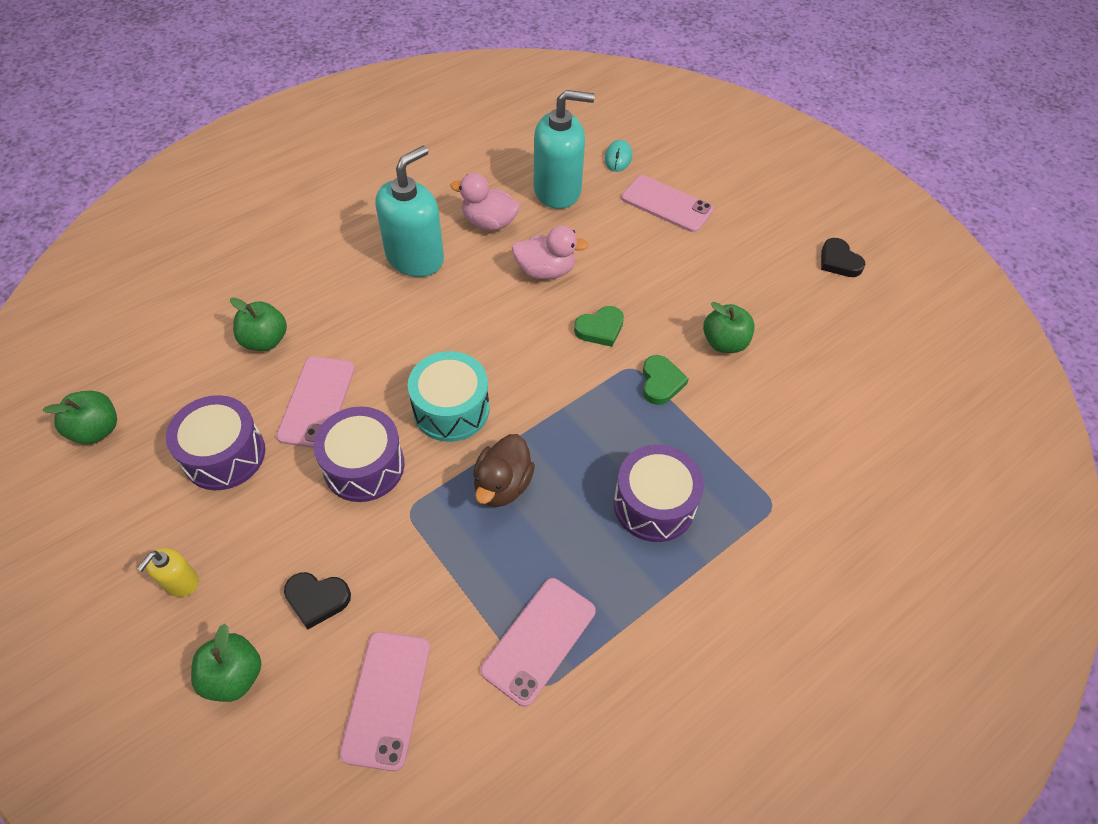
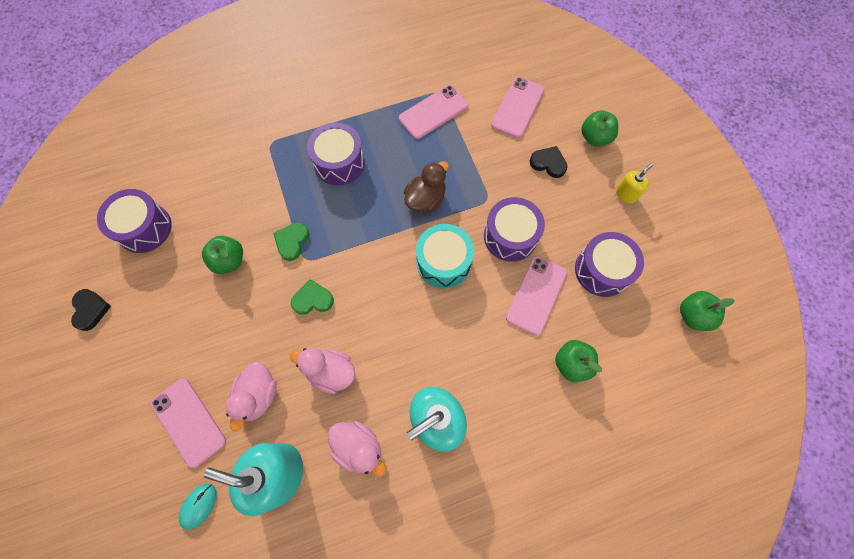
camera: 160 degrees left, 15 degrees up
(611, 236) = (258, 395): none -> pink duck
(853, 350) = (144, 228): none -> purple drum

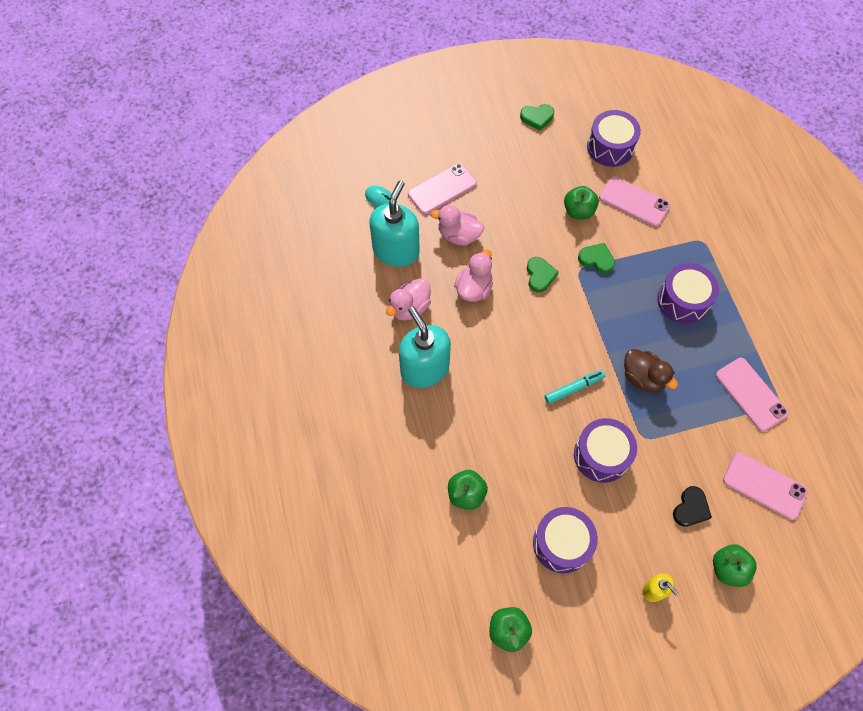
camera: 95 degrees right, 5 degrees down
(90, 310) = (537, 118): black heart -> green heart
(443, 262) = (574, 388): turquoise drum -> turquoise marker
(536, 295) = (537, 471): pink phone -> pink phone (634, 201)

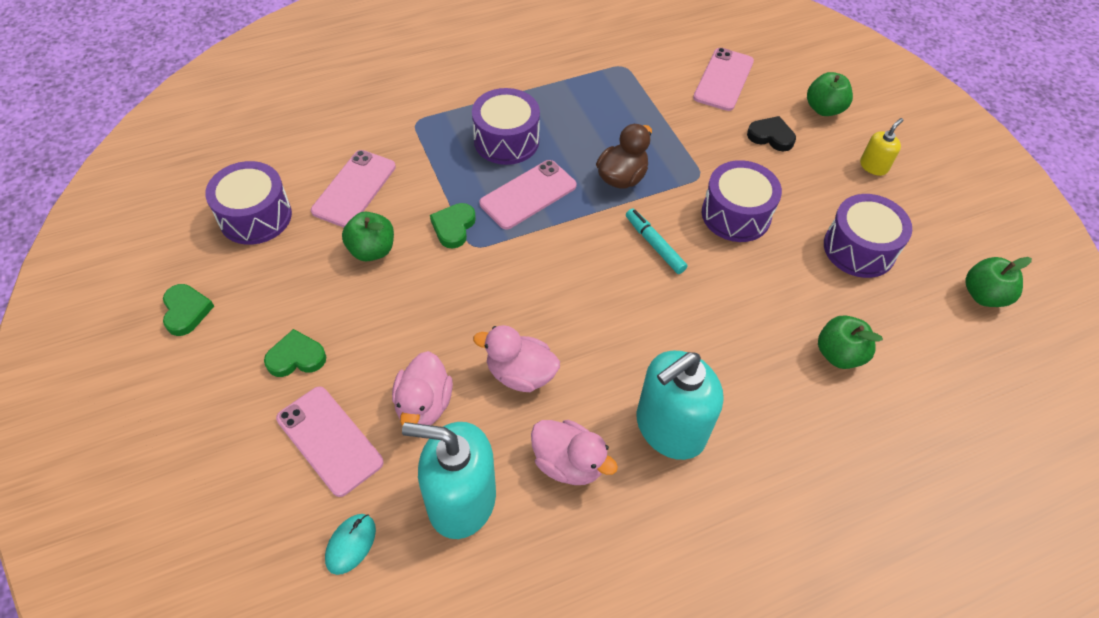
camera: 100 degrees left, 10 degrees down
(540, 276) = (487, 291): green heart -> green heart (296, 357)
(751, 394) = (619, 86): pink phone -> pink phone (528, 195)

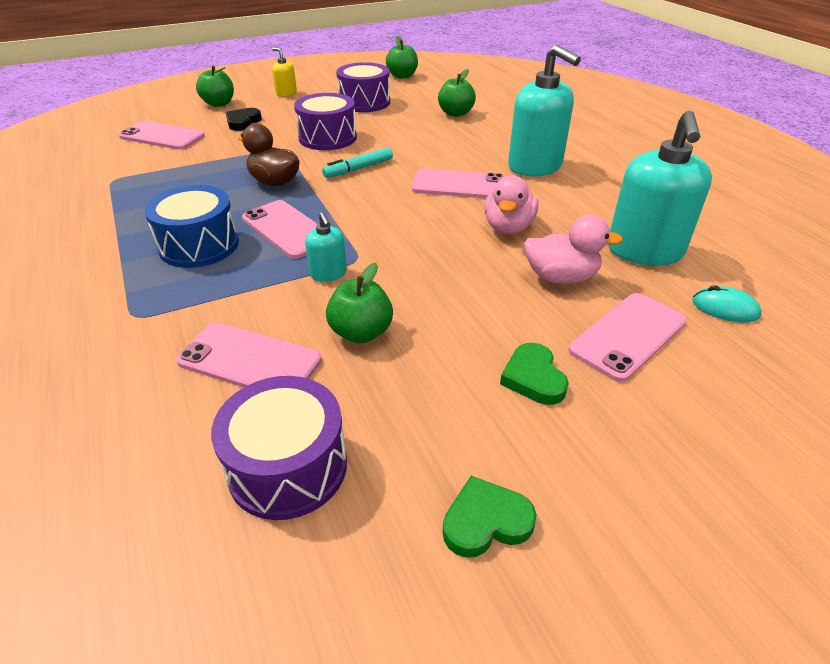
camera: 90 degrees left, 15 degrees down
(453, 227) = (328, 274): green heart -> turquoise soap dispenser
(506, 140) = (199, 245): purple drum -> blue drum
(568, 463) = (584, 204): pink duck -> none
(616, 337) = (459, 185): none -> pink phone

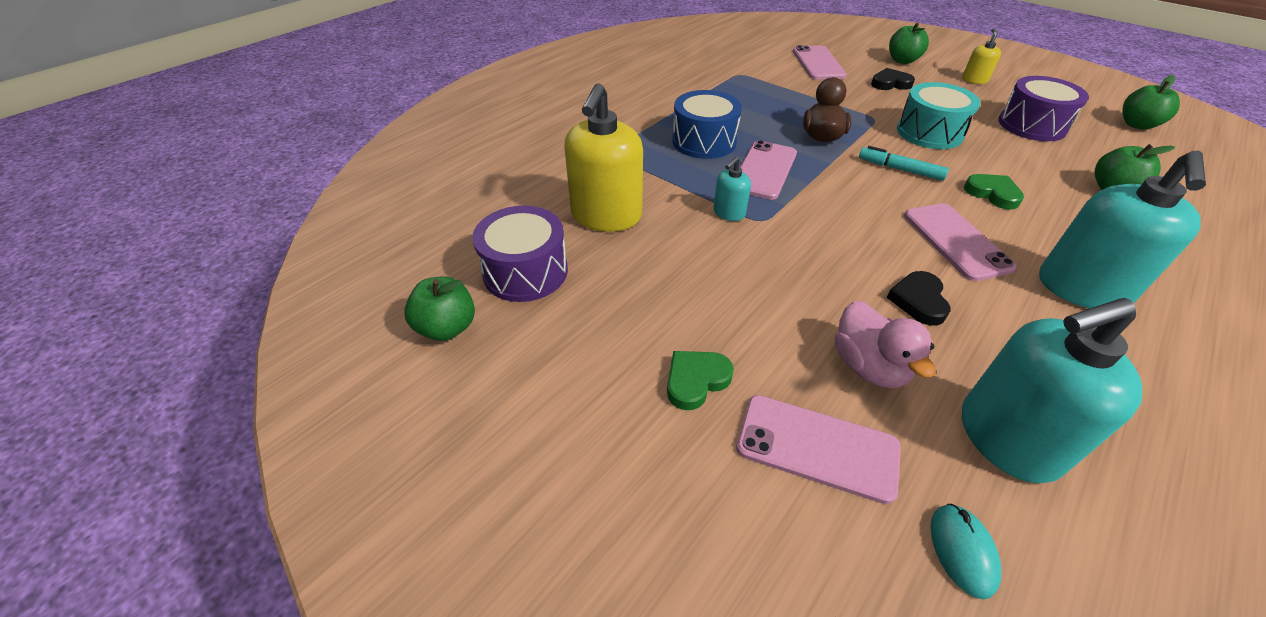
camera: 65 degrees right, 5 degrees up
(250, 360) = (606, 216): pink phone -> yellow soap dispenser
(328, 138) = (929, 132): purple drum -> turquoise drum
(361, 332) = (674, 256): green apple -> green apple (447, 328)
(486, 521) = (525, 389): green heart -> green heart (992, 194)
(508, 227) = (918, 301): pink duck -> black heart

